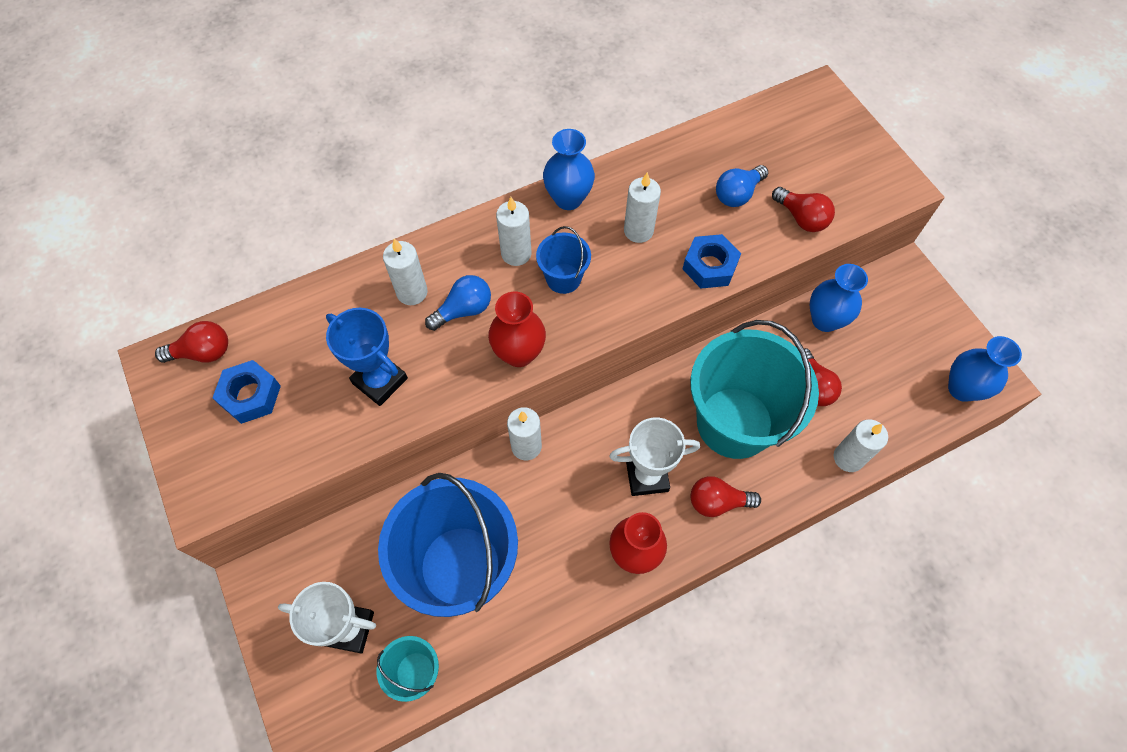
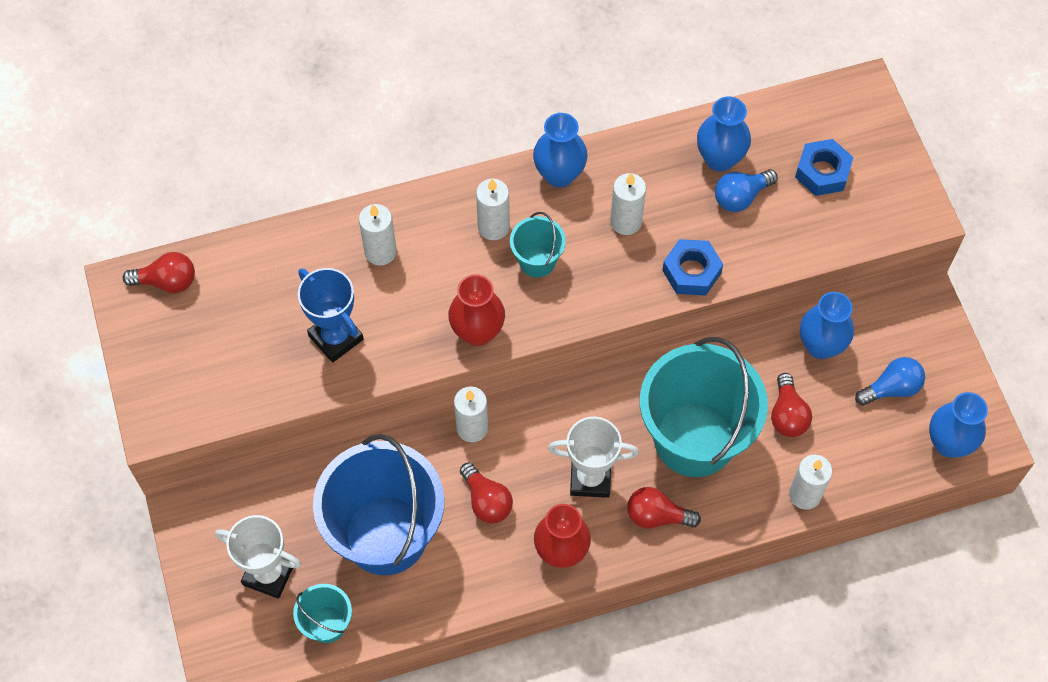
camera: 10 degrees right, 0 degrees up
(251, 395) = (209, 332): blue nut -> blue nut (822, 172)
(463, 310) = (429, 278): blue light bulb -> blue light bulb (891, 388)
(563, 278) = (537, 261): blue bucket -> turquoise bucket
(710, 165) = (719, 159): none -> blue vase
(801, 218) = (802, 234): red light bulb -> red light bulb (486, 501)

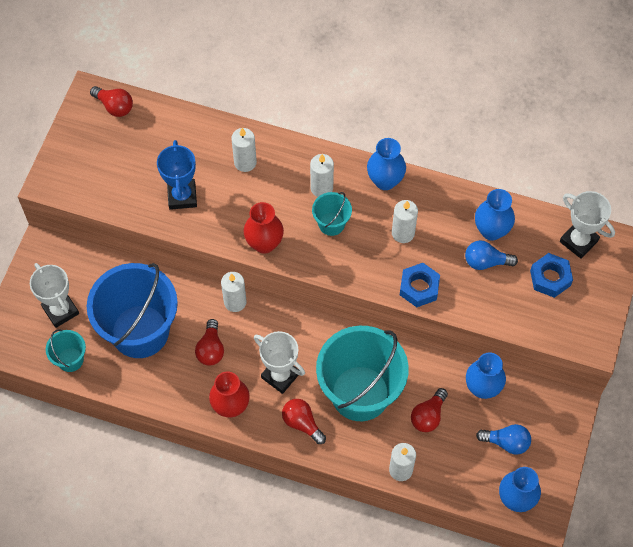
camera: 35 degrees right, 0 degrees up
(820, 113) = (578, 241): none -> white trophy

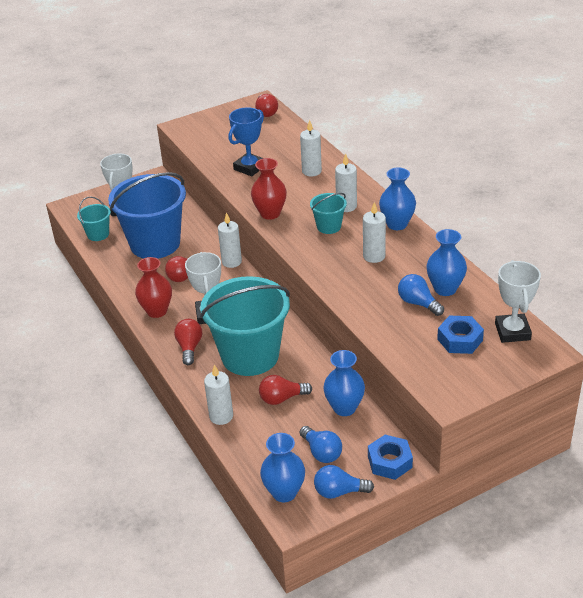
camera: 45 degrees right, 25 degrees down
(419, 288) = (347, 290): blue nut -> blue nut (389, 462)
(551, 466) = (339, 492): none -> blue light bulb

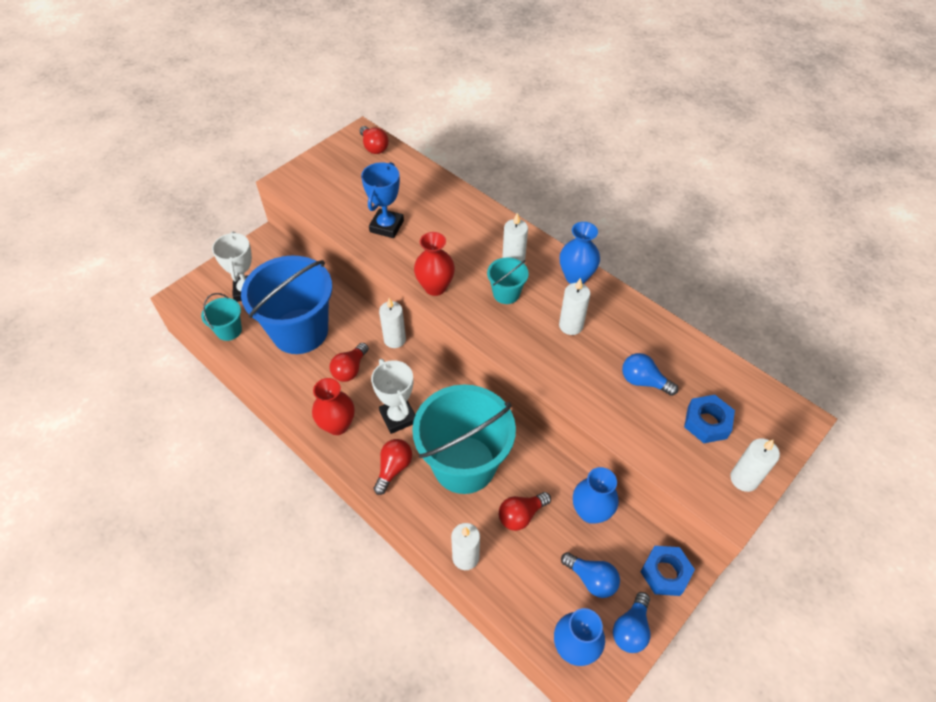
camera: 20 degrees left, 15 degrees up
(189, 347) = (393, 468): red light bulb -> red light bulb turned 45 degrees clockwise
(311, 171) = (456, 220): white candle -> white candle (744, 479)
(339, 492) = (631, 629): blue light bulb -> blue light bulb turned 45 degrees counterclockwise
(445, 289) = (662, 355): blue vase -> none
(512, 331) = (753, 399): white trophy -> none

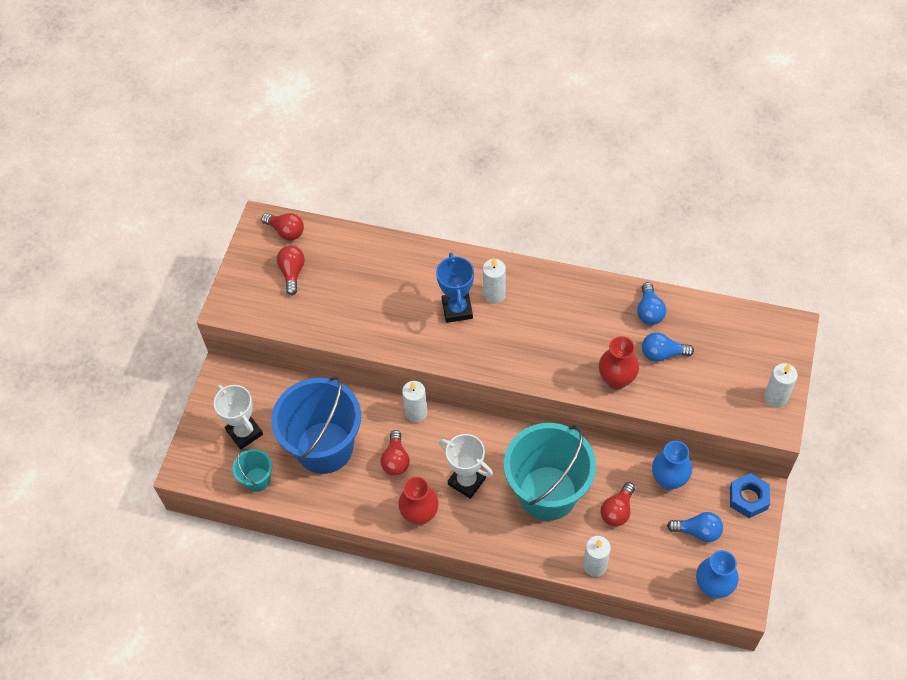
camera: 25 degrees left, 5 degrees up
(386, 226) = (358, 311): blue trophy -> blue trophy (457, 309)
(393, 468) = (492, 526): red light bulb -> red light bulb (292, 273)
(435, 287) = (442, 351): red vase -> red vase (616, 379)
(506, 293) = (507, 328): turquoise bucket -> none
(571, 325) = (578, 332): white candle -> none
(576, 277) = (556, 283): blue vase -> none
(631, 629) = (745, 552): blue light bulb -> blue light bulb (649, 311)
(707, 422) = (727, 365): blue nut -> none

